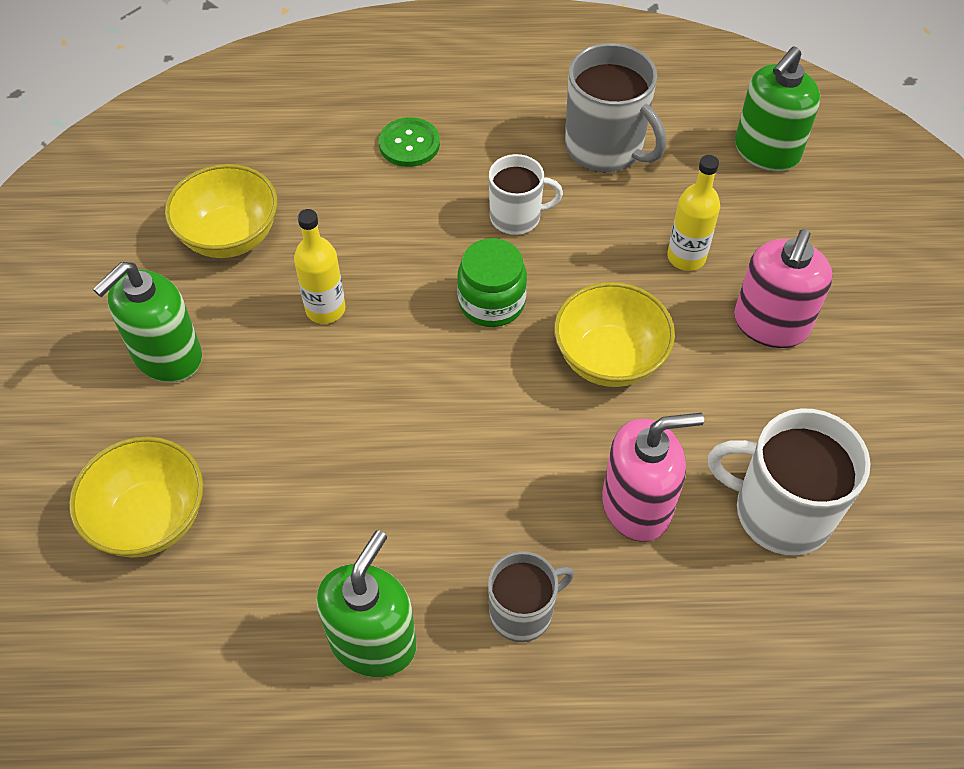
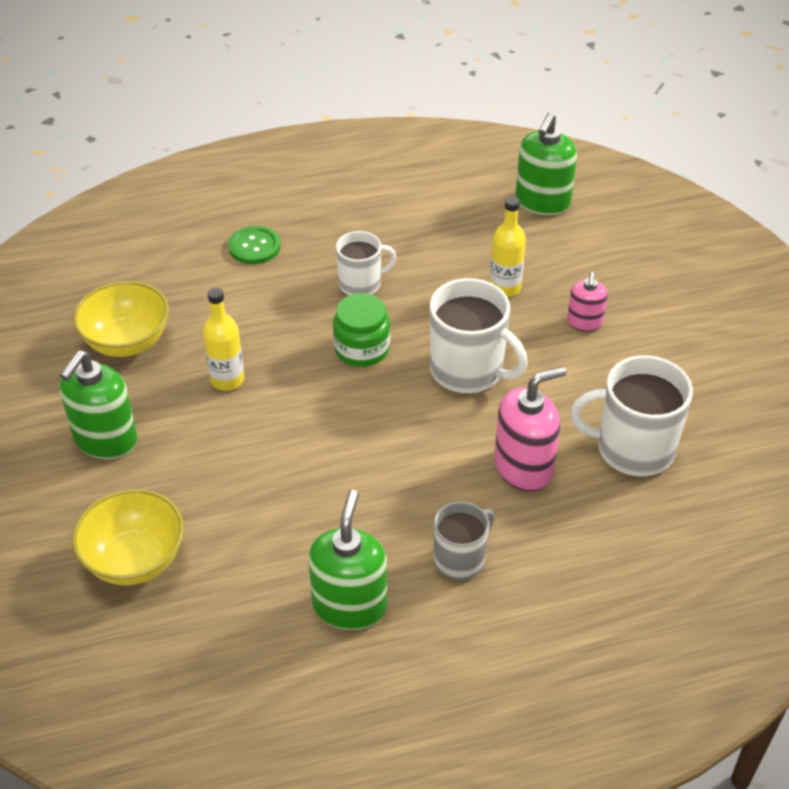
camera: 15 degrees left, 10 degrees down
(606, 148) = (416, 222): grey mug -> none
(609, 359) = (468, 370): yellow bowl -> white mug
(770, 324) = (584, 322): pink soap dispenser -> pink soap dispenser, size x0.58

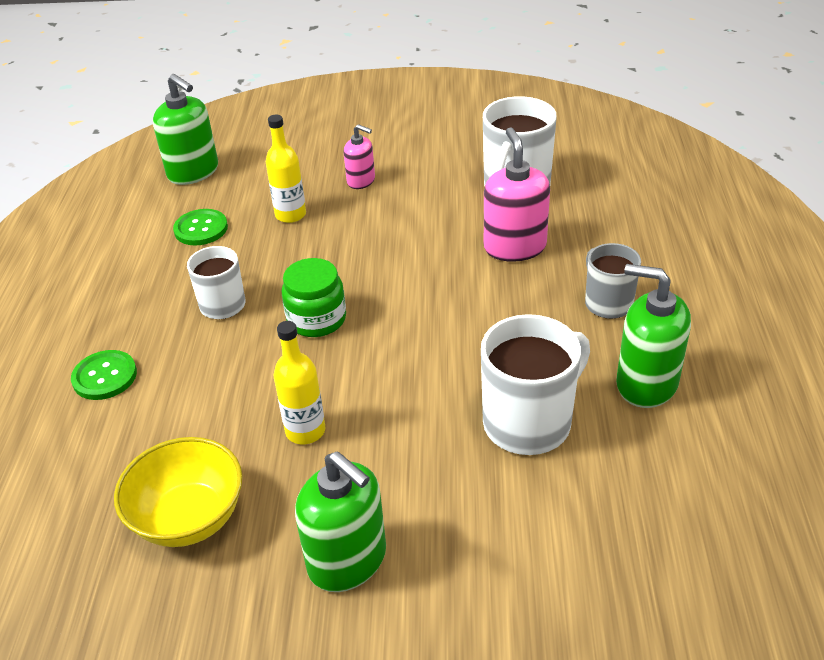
camera: 70 degrees left, 5 degrees down
(135, 560) = (547, 551): yellow bowl -> none
(458, 236) = (201, 229): none -> green button
(468, 370) = (383, 256): white mug -> white mug (529, 422)

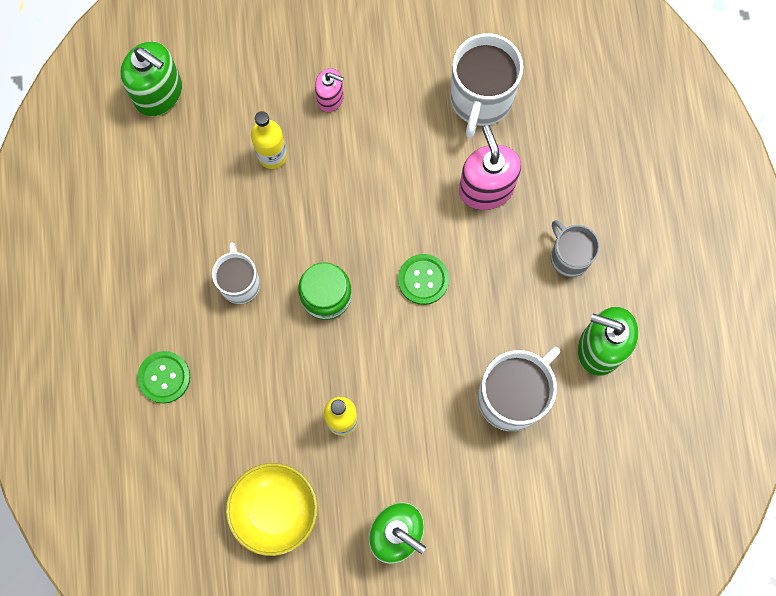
camera: 10 degrees left, 35 degrees up
(201, 229) = (191, 182): green button -> green button (423, 280)

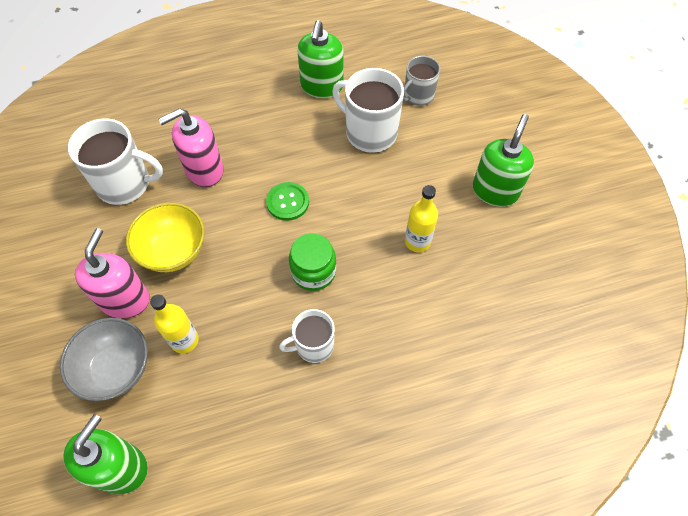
camera: 100 degrees left, 15 degrees down
(164, 377) = (416, 396): green button -> none
(255, 89) = (116, 369): none -> grey bowl
(275, 510) = (505, 279): yellow bowl -> yellow bowl (173, 251)
(330, 98) = (125, 299): pink soap dispenser -> pink soap dispenser, size x1.72
(569, 256) = (255, 111): grey mug -> grey mug (418, 96)

